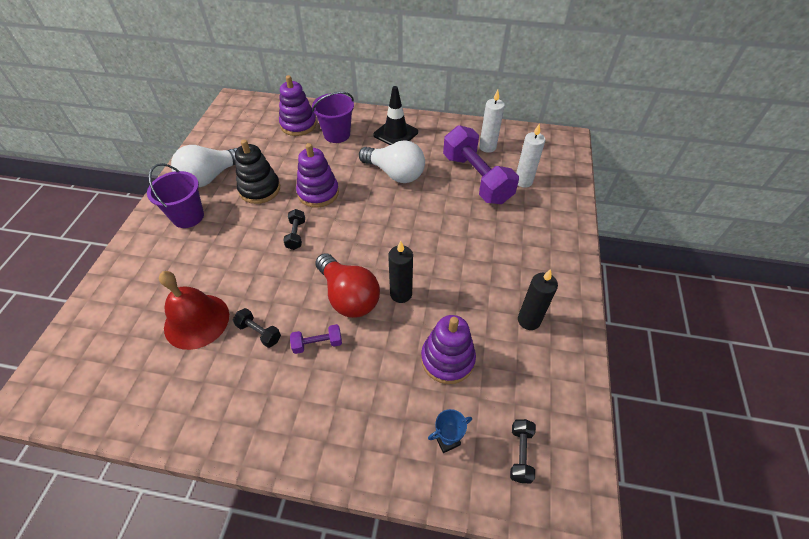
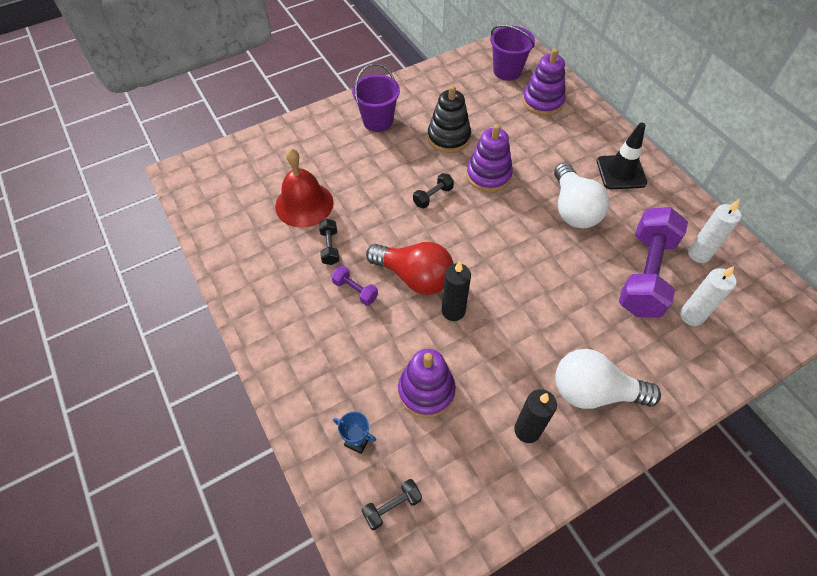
camera: 50 degrees right, 5 degrees up
(211, 177) = (426, 100): white light bulb -> white light bulb (594, 391)
(337, 134) = (565, 134): purple bucket -> purple bucket (507, 71)
(348, 296) = (414, 277): red light bulb -> red light bulb turned 75 degrees counterclockwise

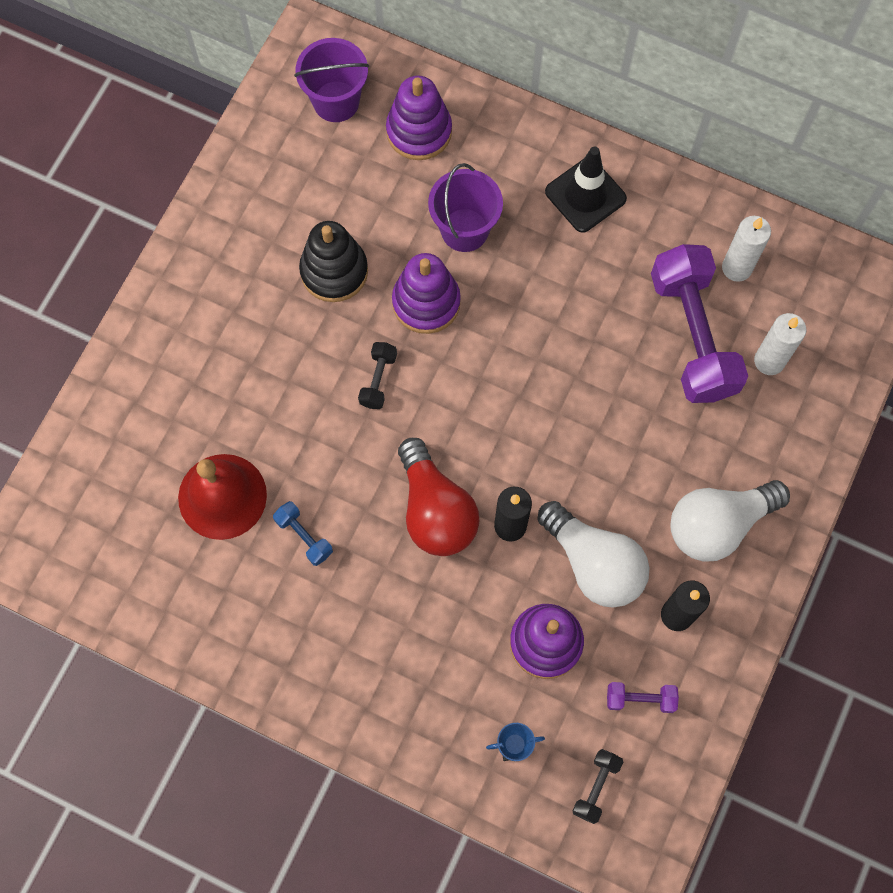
camera: 35 degrees left, 15 degrees up
(330, 247) = (304, 536): black dumbbell -> blue dumbbell
(355, 290) = (379, 574): purple dumbbell -> purple dumbbell (640, 699)
(378, 121) = (218, 302): purple bucket -> purple bucket (464, 230)
(414, 277) = (435, 510): red light bulb -> red light bulb turned 75 degrees clockwise
(573, 209) = (560, 290): white light bulb -> white light bulb (594, 563)

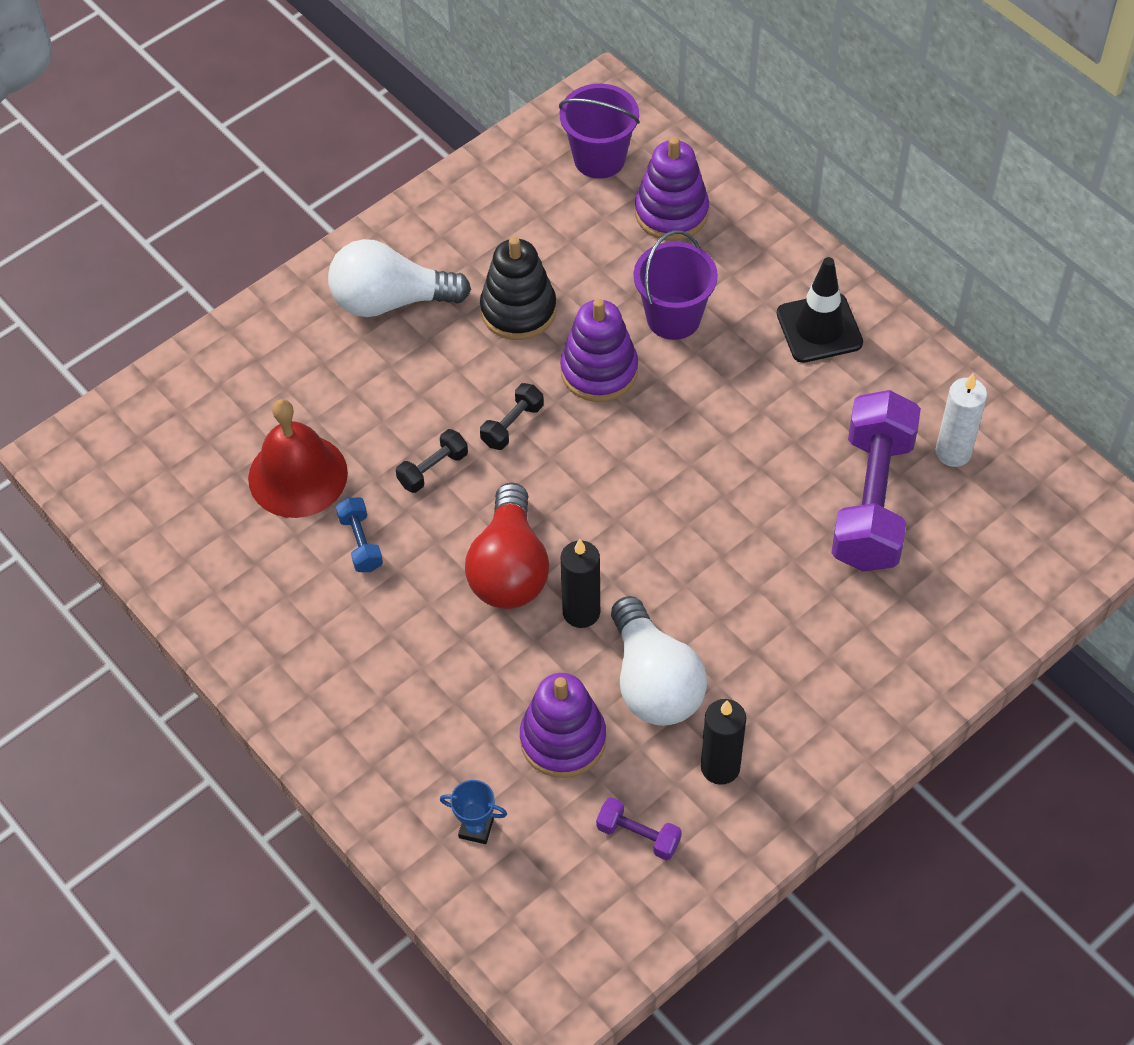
camera: 25 degrees right, 15 degrees down
(596, 787) = (546, 904): black dumbbell -> black dumbbell (433, 469)
(718, 524) = (810, 695): white light bulb -> white light bulb (391, 300)
(769, 361) = (946, 555): white candle -> none

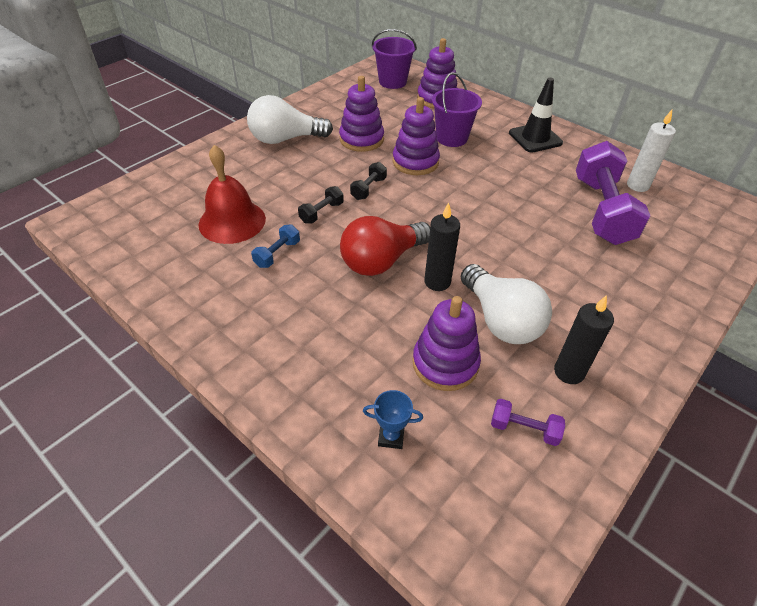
camera: 10 degrees left, 10 degrees down
(361, 543) = (277, 254): blue dumbbell -> blue dumbbell turned 60 degrees clockwise
(509, 568) = (382, 261): red light bulb -> red light bulb turned 60 degrees clockwise
(518, 310) = (361, 139): black stacking toy -> purple stacking toy

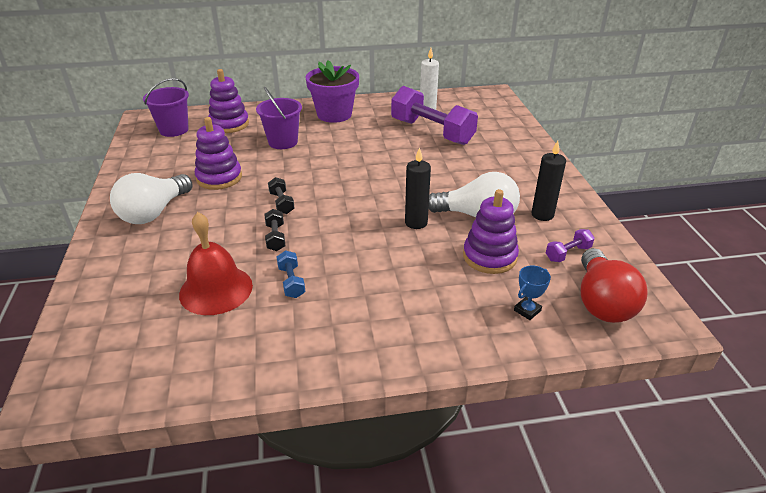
camera: 50 degrees left, 10 degrees down
(382, 261) = (366, 235): red light bulb -> red light bulb (602, 302)
(415, 162) = (284, 169): purple stacking toy -> none
(535, 138) = (334, 114): black traffic cone -> purple flower pot

